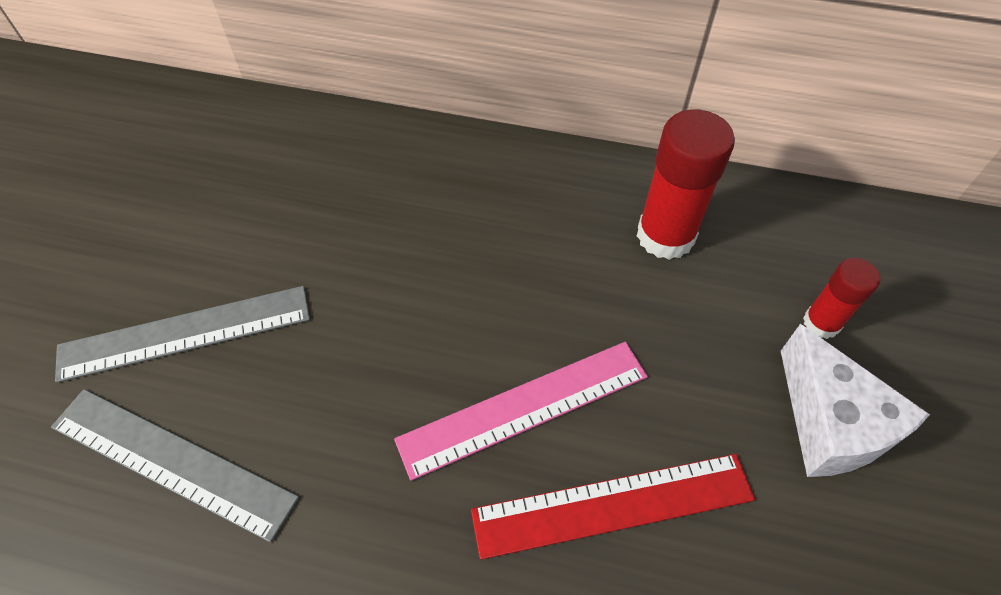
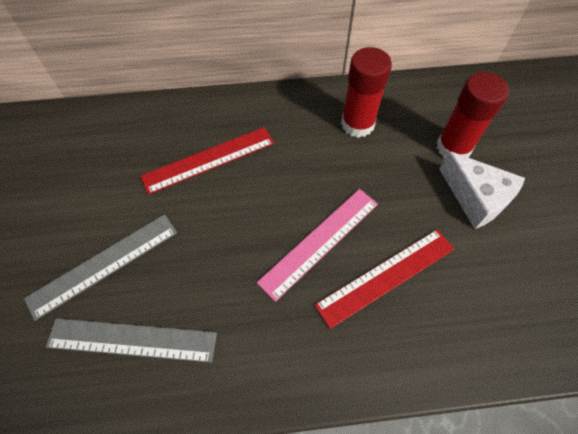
camera: 20 degrees left, 5 degrees up
(405, 224) = (209, 160): none -> red ruler
(821, 323) = (453, 147): red glue stick -> red glue stick, size x1.74

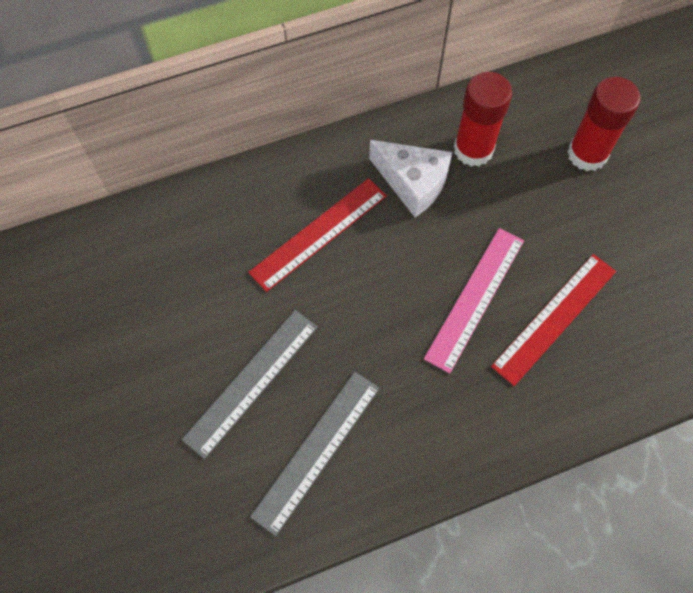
camera: 15 degrees left, 5 degrees up
(132, 340) = (317, 451): grey ruler -> grey ruler turned 45 degrees counterclockwise
(476, 198) = (625, 208): white cheese -> white cheese (412, 183)

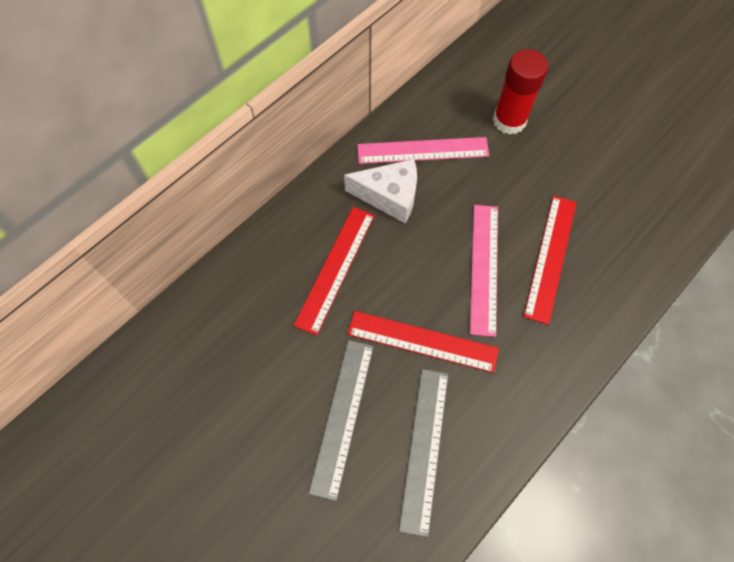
camera: 25 degrees left, 0 degrees up
(370, 344) = (422, 341): none -> red ruler
(473, 149) = (423, 151): red glue stick -> pink ruler

